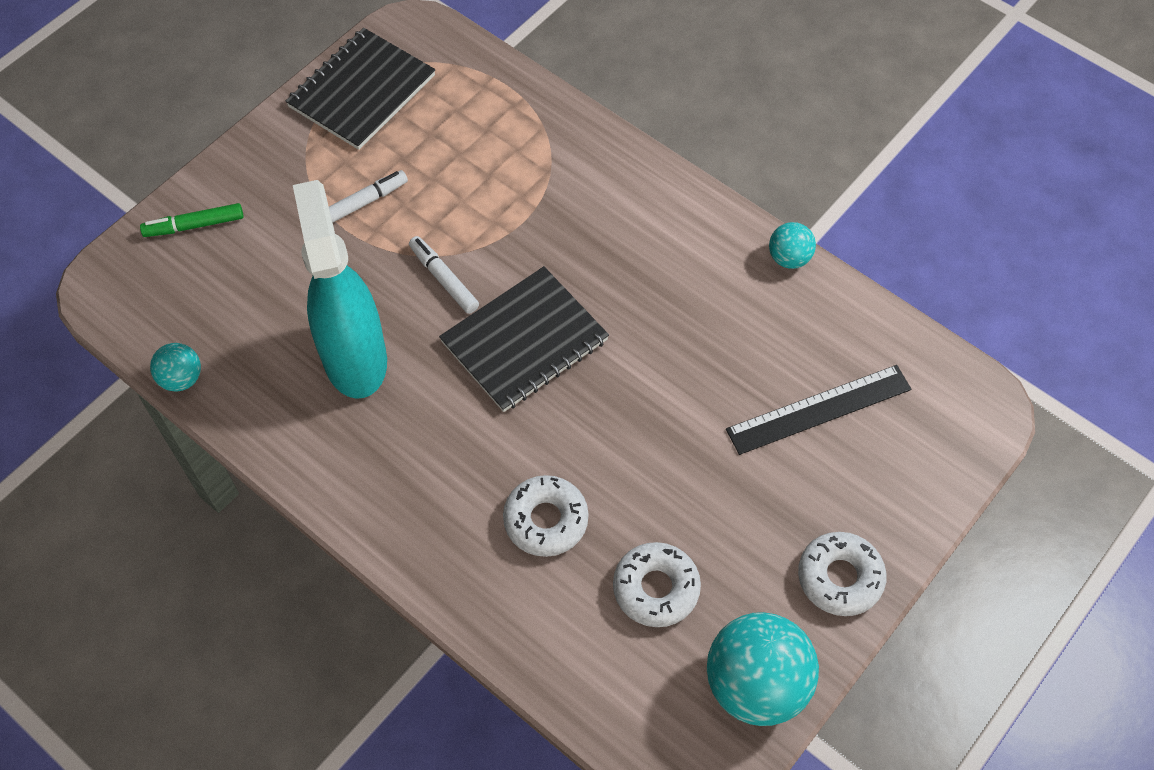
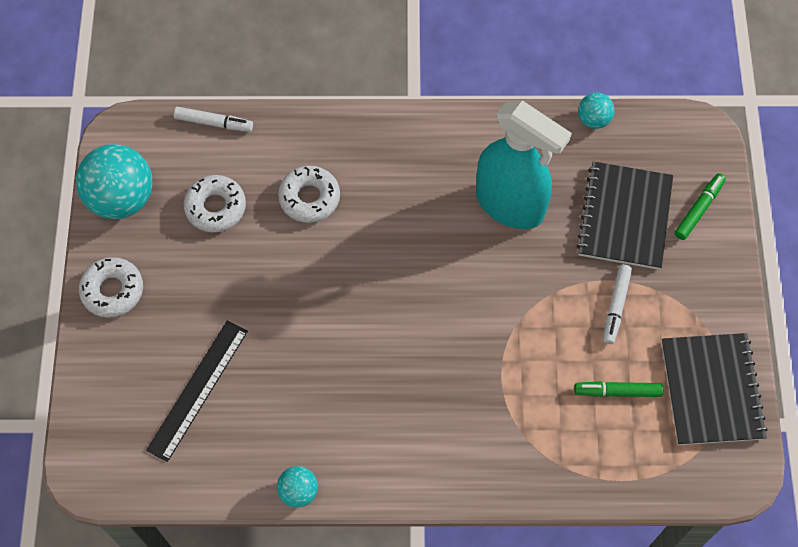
camera: 140 degrees right, 5 degrees up
(438, 142) = (617, 391): none -> green marker
(444, 279) = (510, 295): white marker -> white marker (214, 123)
(524, 341) = (420, 293): black notebook -> black notebook (625, 217)

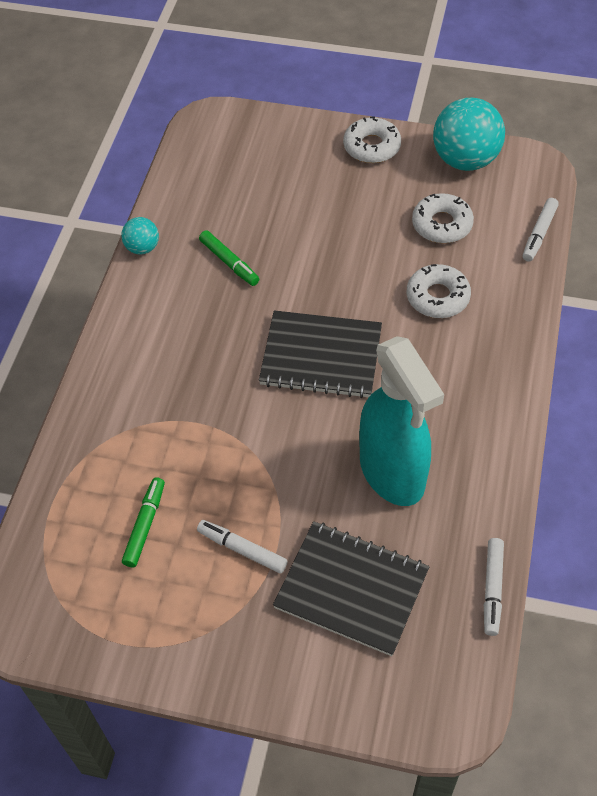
camera: 105 degrees right, 10 degrees down
(197, 389) = (260, 192): black ruler -> none
(510, 205) = (392, 473): turquoise spray bottle -> turquoise spray bottle turned 75 degrees counterclockwise
(593, 119) = (492, 589): turquoise ball -> white marker
(699, 209) = (343, 678): green marker -> green marker (229, 262)
(711, 390) = (114, 622): black notebook -> black notebook (321, 356)

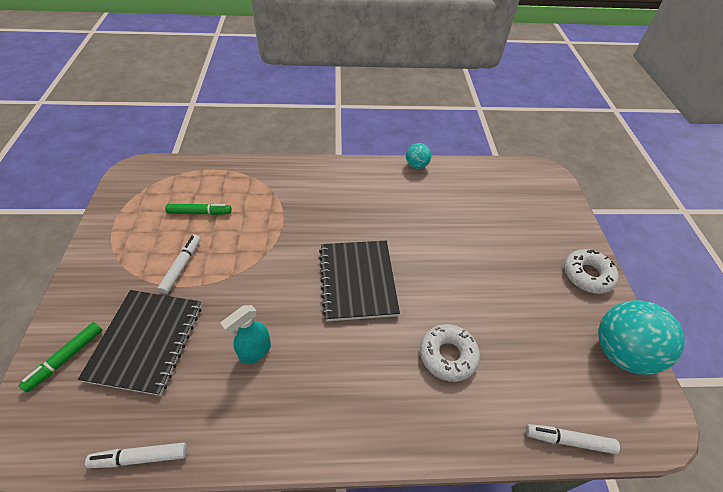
camera: 70 degrees right, 5 degrees down
(229, 262) = (423, 210): green marker -> green marker (66, 358)
(392, 473) = (255, 351): turquoise spray bottle -> turquoise spray bottle, size x0.47
(442, 224) = (532, 345): white donut -> none

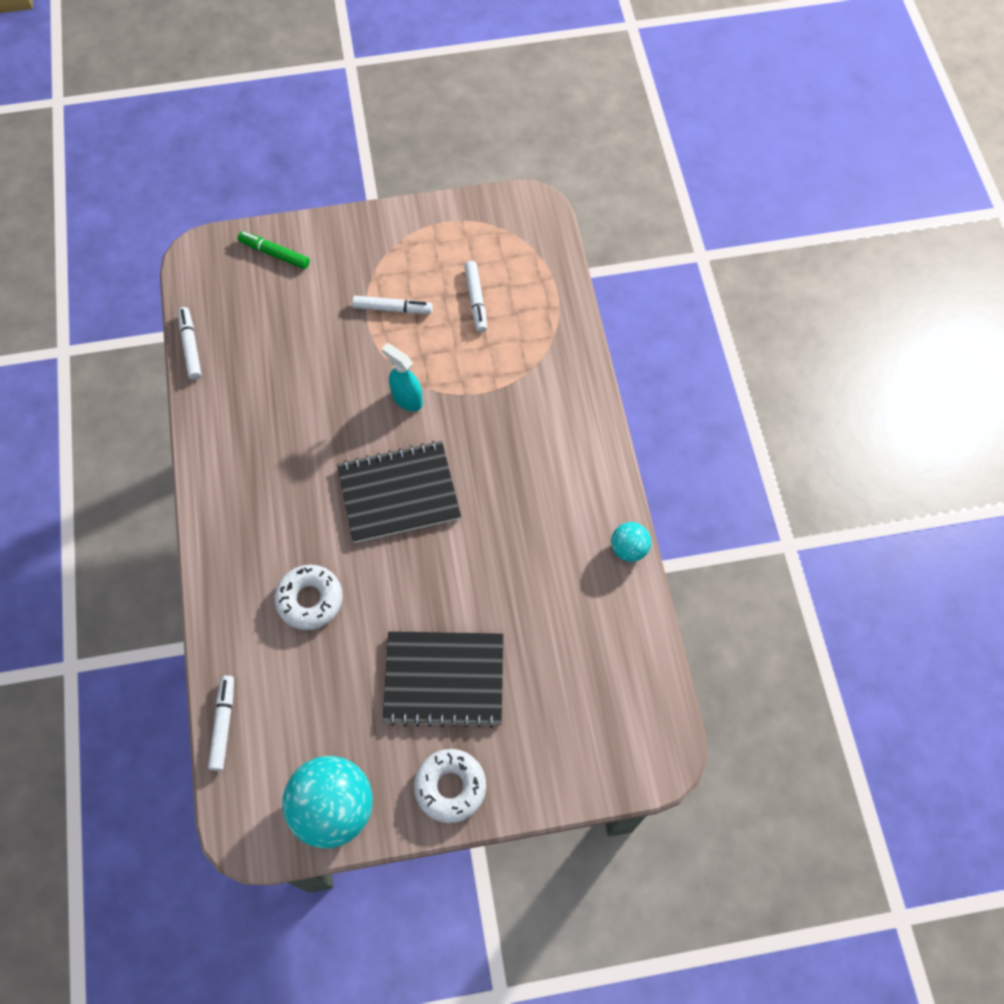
camera: 85 degrees right, 15 degrees up
(146, 341) = (298, 310): black notebook -> black notebook (444, 679)
(200, 213) = (476, 300): green marker -> white marker
(255, 351) = (296, 408): turquoise spray bottle -> turquoise spray bottle (407, 399)

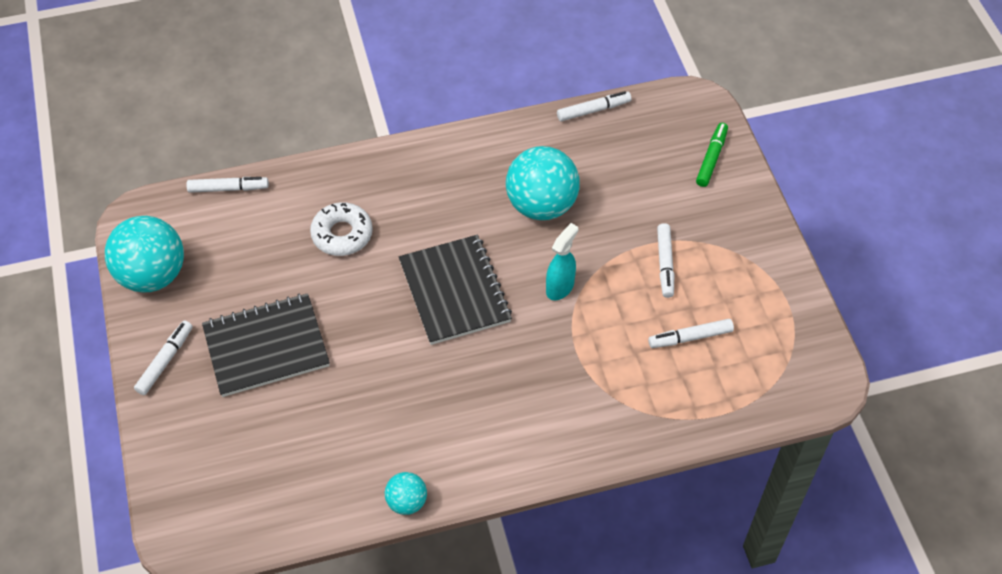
camera: 85 degrees right, 10 degrees down
(305, 406) = (541, 205): none -> turquoise ball
(444, 679) = (266, 347): black notebook -> black notebook turned 75 degrees clockwise
(450, 787) = (165, 361): white donut -> white marker

